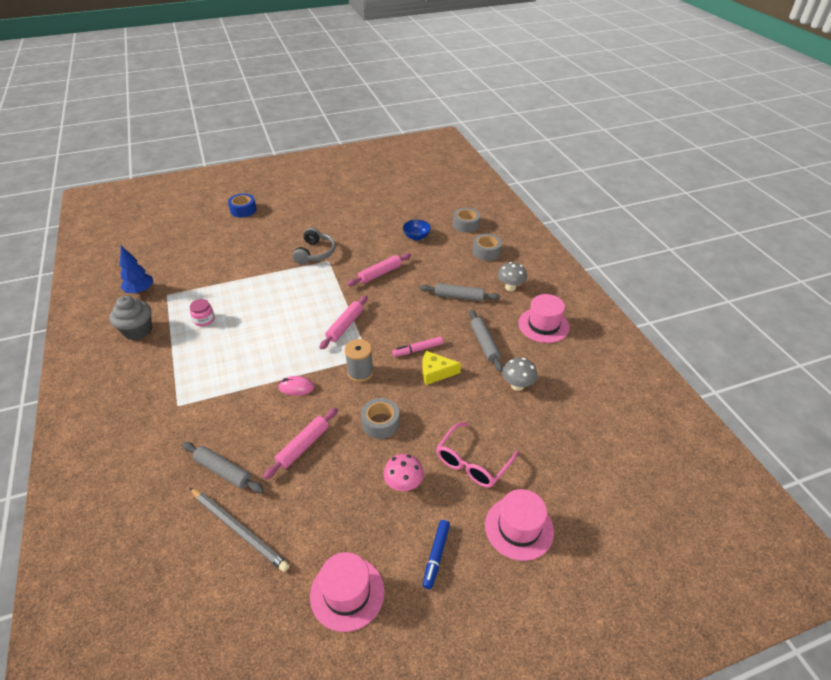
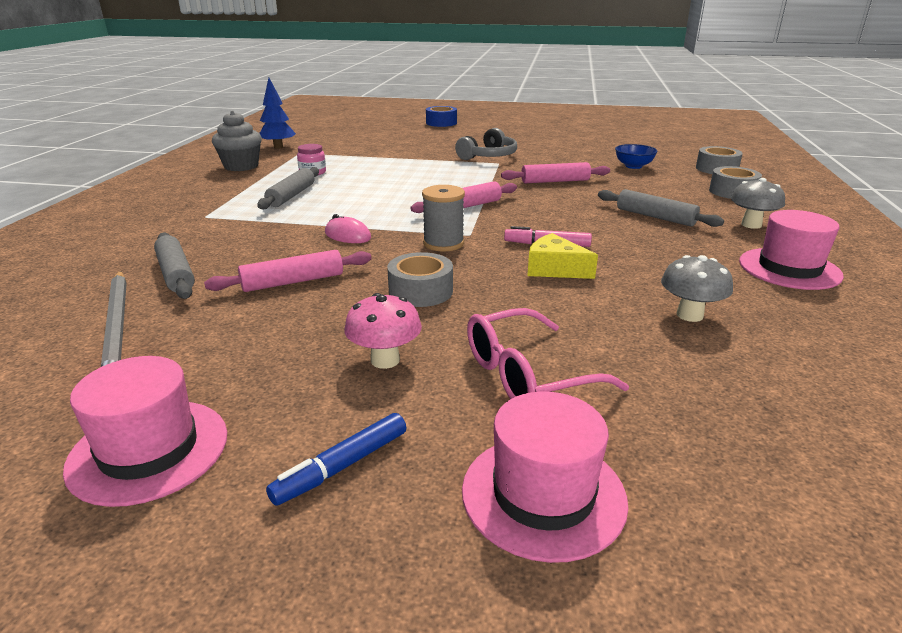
camera: 30 degrees right, 15 degrees down
(484, 344) = (662, 262): grey rolling pin -> grey rolling pin (291, 196)

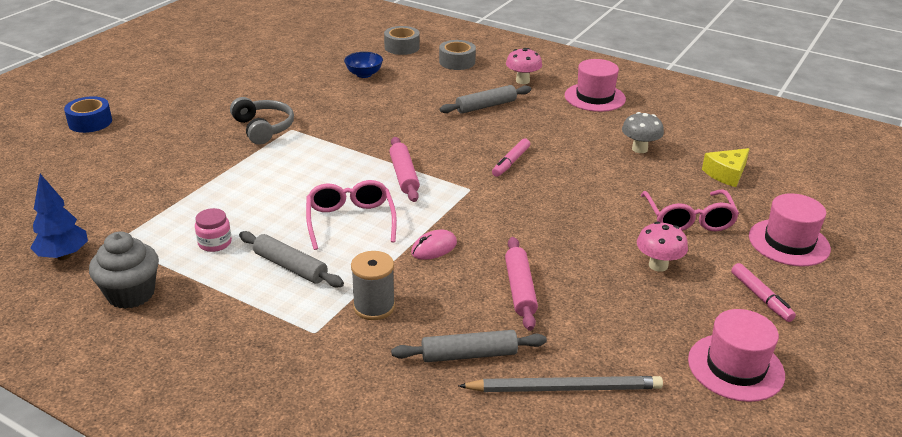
camera: 70 degrees left, 5 degrees up
(342, 466) = (760, 297): blue marker -> pink marker
(371, 201) = (350, 221): none -> pink glasses
(420, 291) = (565, 233): grey tape -> none
(443, 243) = (482, 205): grey spool -> grey spool (374, 307)
(554, 269) = (555, 172): yellow cheese -> yellow cheese (726, 174)
(555, 181) = (372, 118): pink rolling pin -> none
(751, 225) = (522, 81): grey mushroom -> pink mushroom

